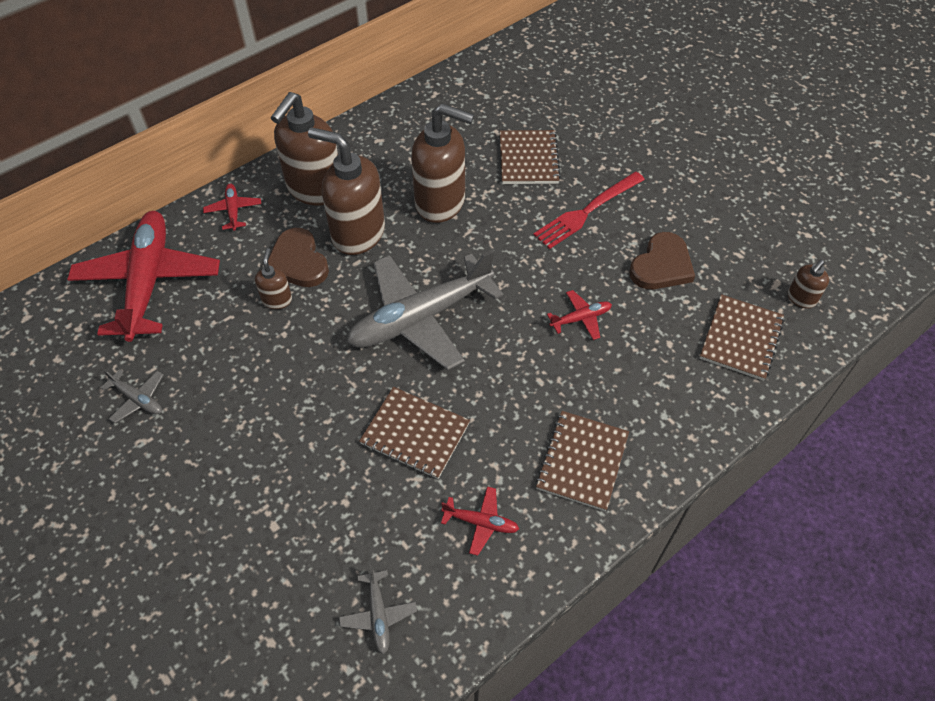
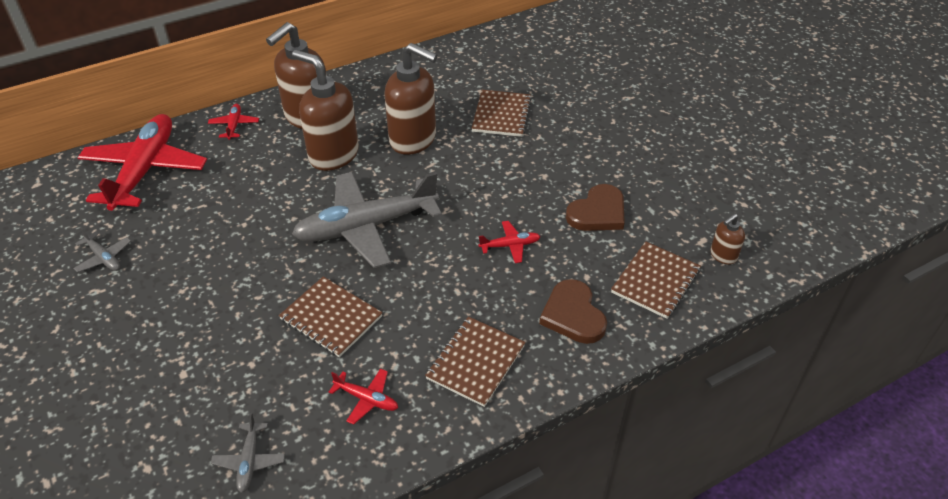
camera: 10 degrees right, 10 degrees down
(277, 300) = (247, 197): brown soap dispenser -> none
(298, 261) = (275, 170): brown heart -> brown heart (573, 315)
(586, 212) = (541, 162): red fork -> none

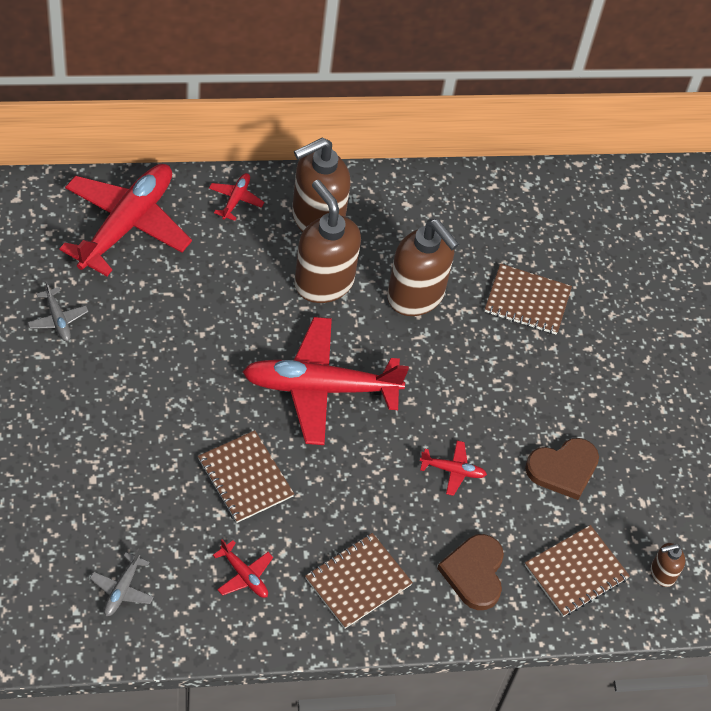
camera: 15 degrees right, 10 degrees up
(366, 227) = (320, 388): grey plane -> red plane
(501, 115) = (527, 301): brown notebook -> brown notebook turned 75 degrees clockwise

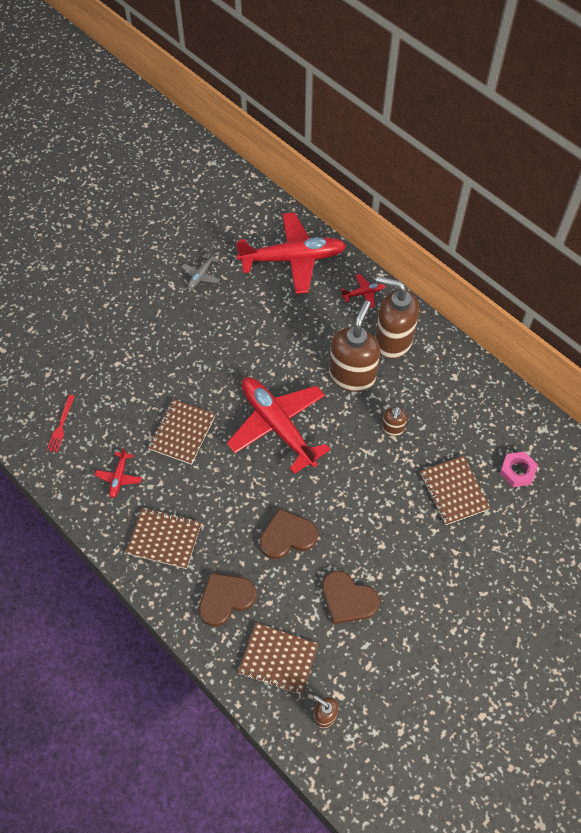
camera: 60 degrees right, 5 degrees up
(122, 589) = (61, 426): grey plane -> red fork
(416, 296) = (392, 428): brown soap dispenser -> brown soap dispenser, size x0.46
(453, 470) = (287, 536): red plane -> brown heart
(551, 238) = (517, 471): none -> pink nut

